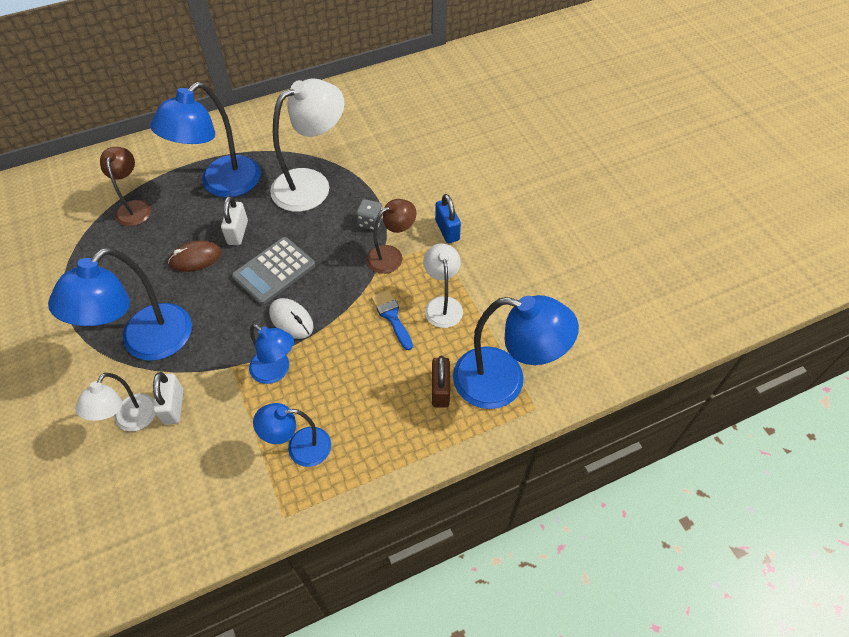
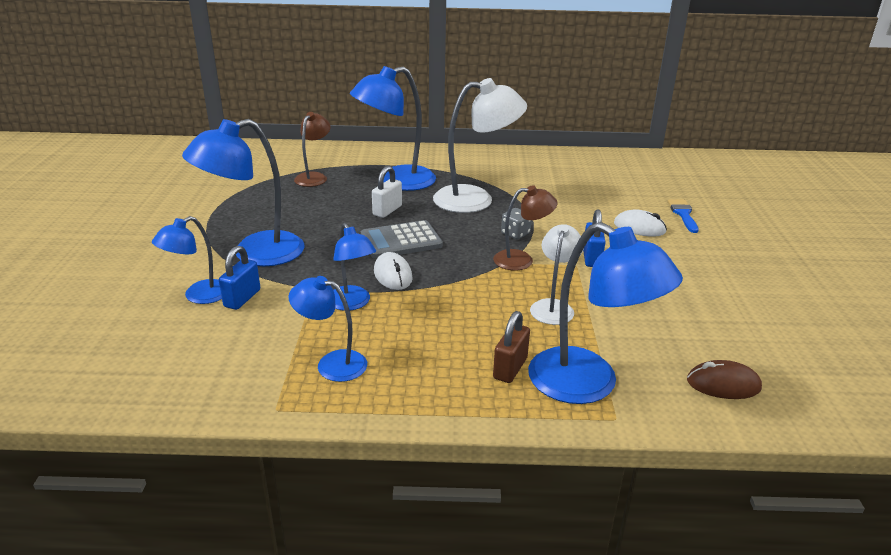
camera: 25 degrees right, 25 degrees down
(130, 421) = (198, 296): white lamp -> blue lamp
(174, 406) = (242, 298): white padlock -> blue padlock
(195, 258) = (339, 216): brown mouse -> brown mouse (723, 384)
(392, 316) = (494, 300): blue brush -> blue brush (683, 214)
(470, 173) = (639, 228): none -> white mouse

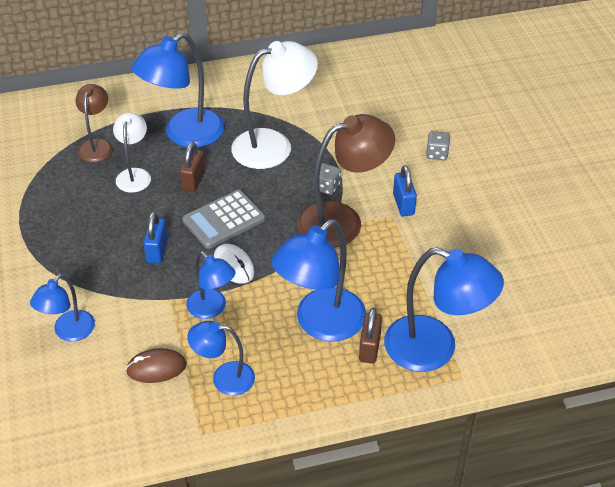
camera: 15 degrees left, 15 degrees up
(242, 298) = (110, 325): blue padlock -> blue padlock (157, 251)
(255, 253) = (92, 268): blue lamp -> blue lamp (320, 324)
(387, 210) = (193, 180): white padlock -> brown padlock
(521, 260) = (342, 221): brown lamp -> brown lamp, size x1.74
(553, 307) = (386, 272): white lamp -> white lamp (134, 175)
(639, 228) = (437, 154): white mouse -> grey dice
(683, 214) = (472, 126): blue brush -> none
(723, 384) = (535, 324): brown mouse -> brown mouse (156, 368)

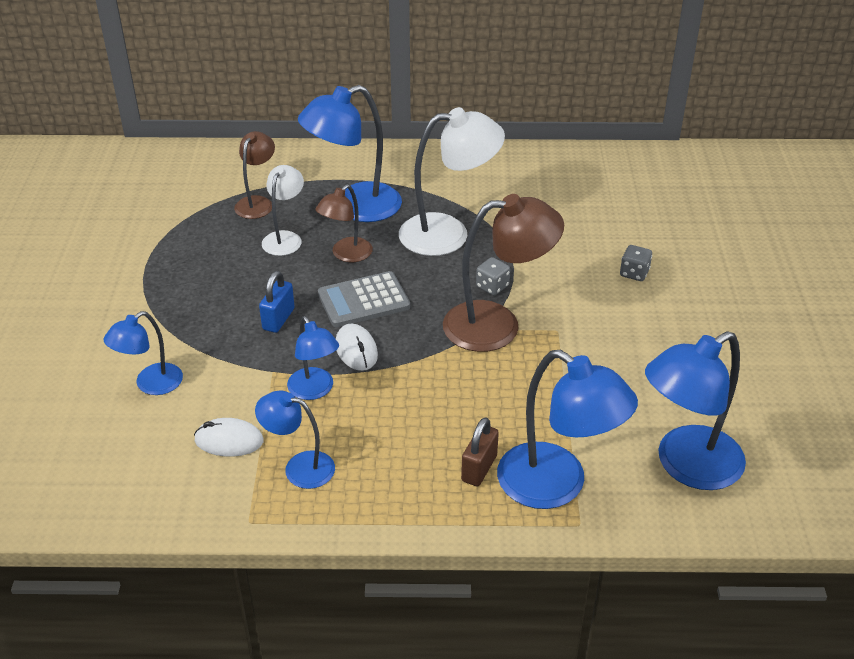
camera: 15 degrees right, 5 degrees down
(156, 368) = (229, 441): brown mouse -> white mouse
(193, 180) = (346, 255): brown padlock -> brown lamp
(320, 324) = (431, 431): blue lamp -> blue lamp (686, 466)
(403, 204) = (575, 320): blue padlock -> none

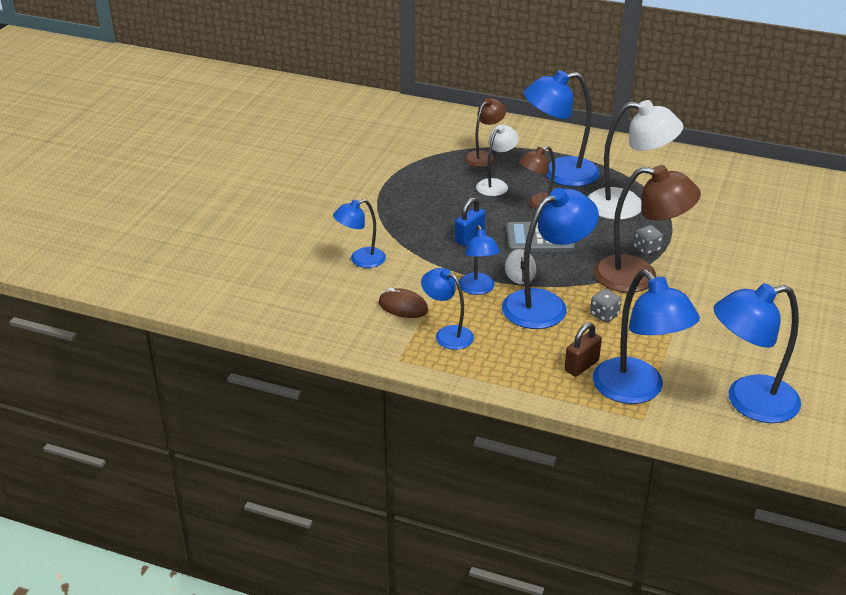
camera: 20 degrees right, 5 degrees down
(229, 441) = (403, 307): white mouse -> brown mouse
(404, 391) = (545, 304): none -> blue lamp
(634, 273) = (771, 263): grey dice -> grey dice (604, 315)

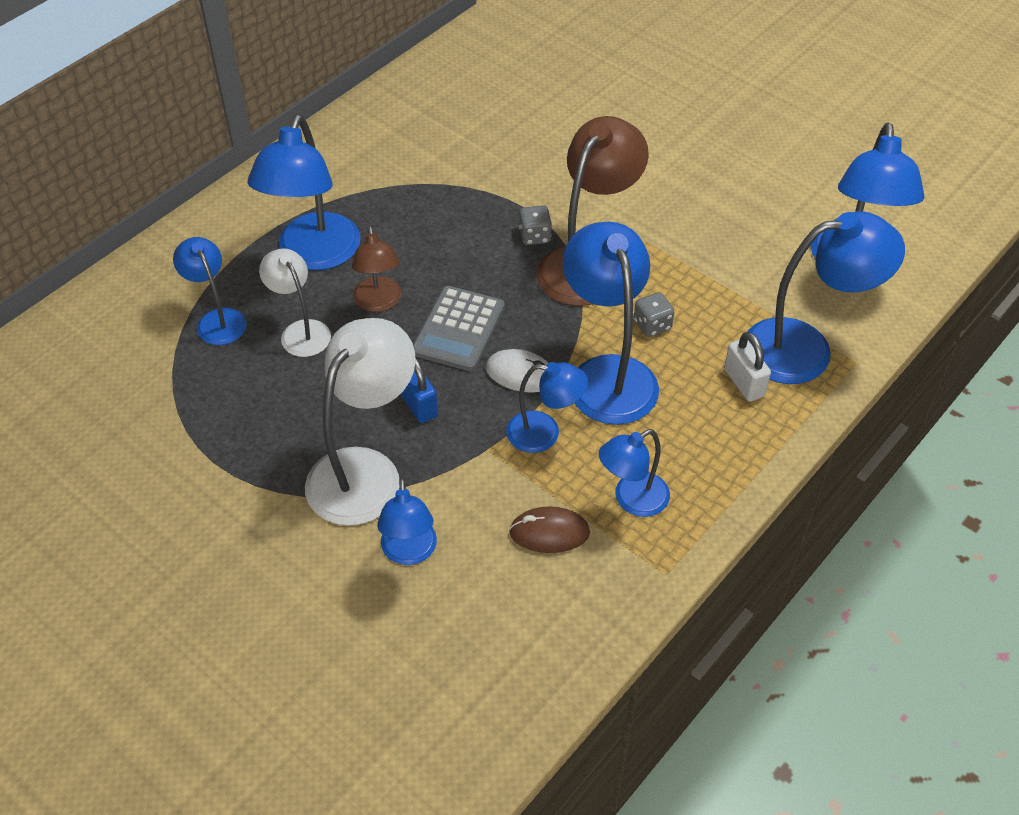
camera: 70 degrees left, 15 degrees up
(403, 307) = (549, 532): brown mouse -> brown mouse turned 45 degrees clockwise
(484, 156) = (217, 319): brown lamp -> blue lamp
(581, 366) = (744, 383): brown padlock -> white padlock
(627, 206) = (431, 217): white lamp -> white lamp (365, 471)

